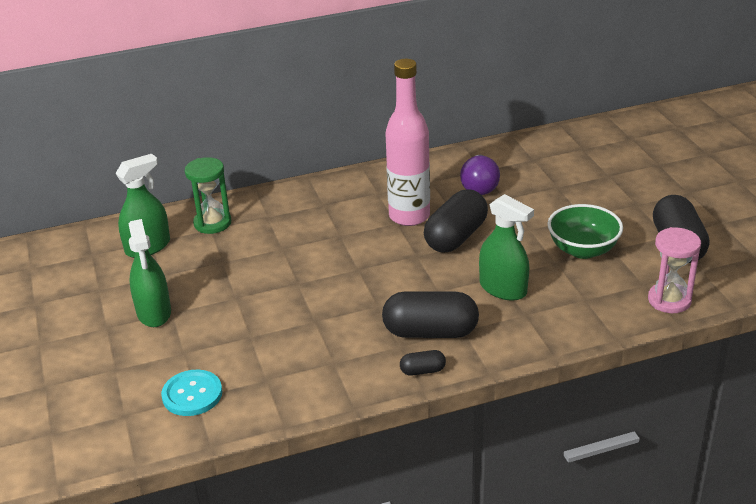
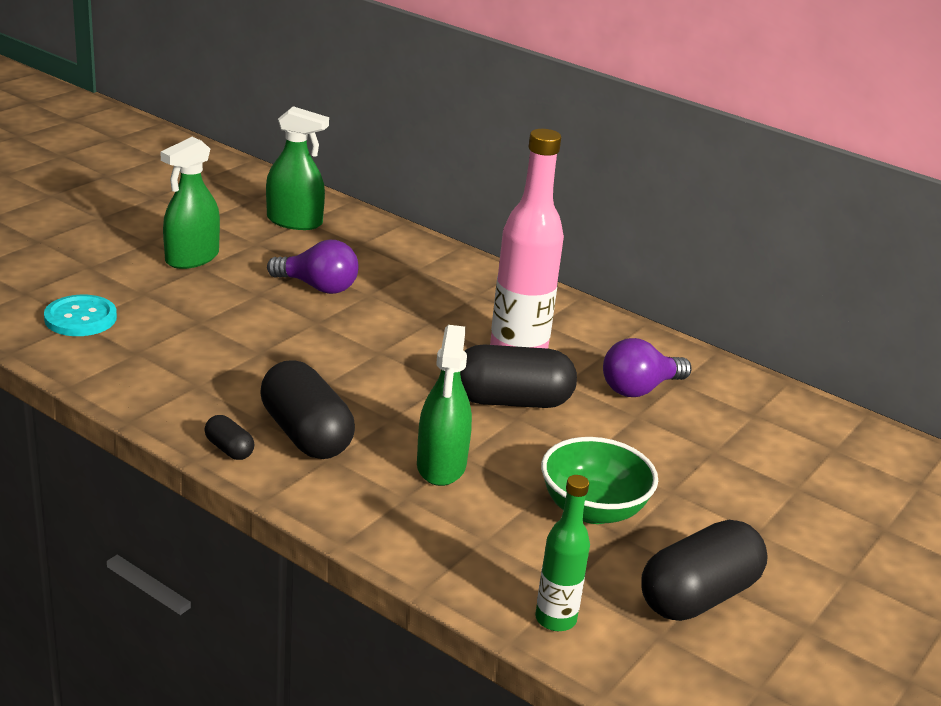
camera: 50 degrees right, 5 degrees down
(212, 223) = (371, 242): green hourglass -> none
(252, 267) = (318, 287): none -> purple light bulb
(669, 300) = (555, 619): pink hourglass -> green bottle

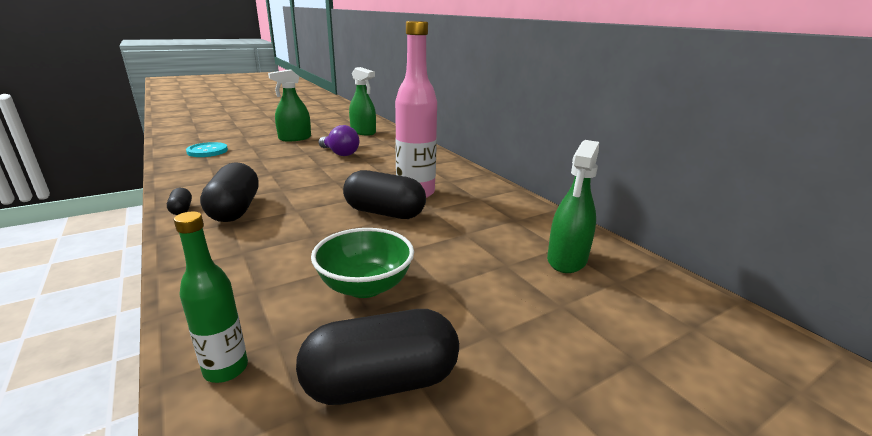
camera: 25 degrees right, 5 degrees down
(441, 465) = (292, 239): green spray bottle -> green spray bottle (567, 260)
(639, 389) = (481, 219): purple light bulb -> none

